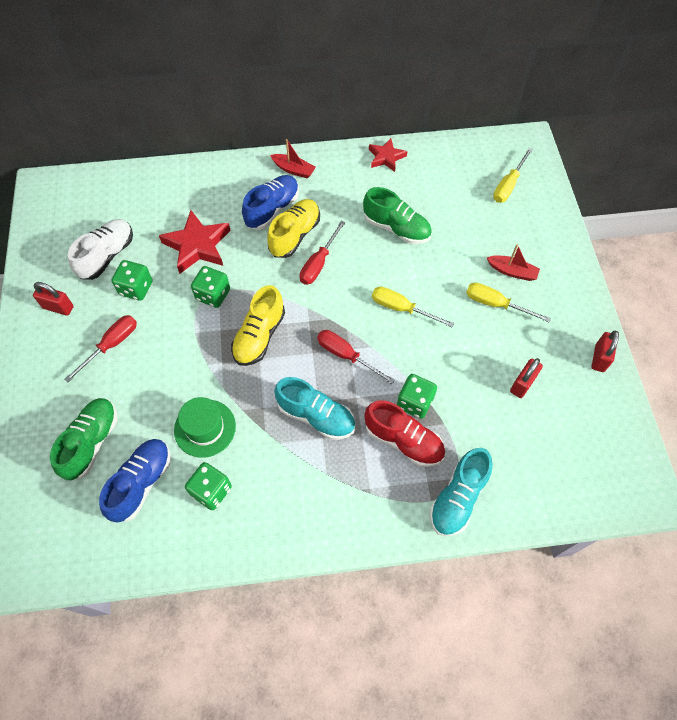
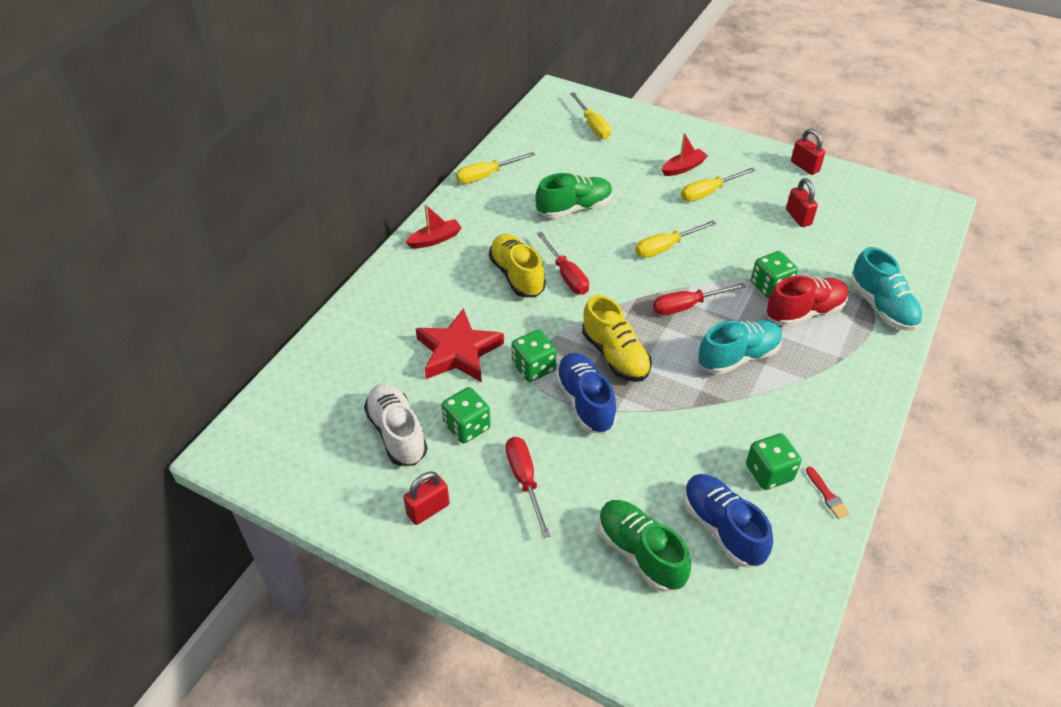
camera: 55 degrees left, 15 degrees down
(205, 428) = (692, 446): green hat -> none
(215, 541) = (827, 495): none -> red brush
(272, 209) = (469, 276): blue shoe -> blue shoe (585, 402)
(386, 157) = (486, 176): red star -> yellow screwdriver

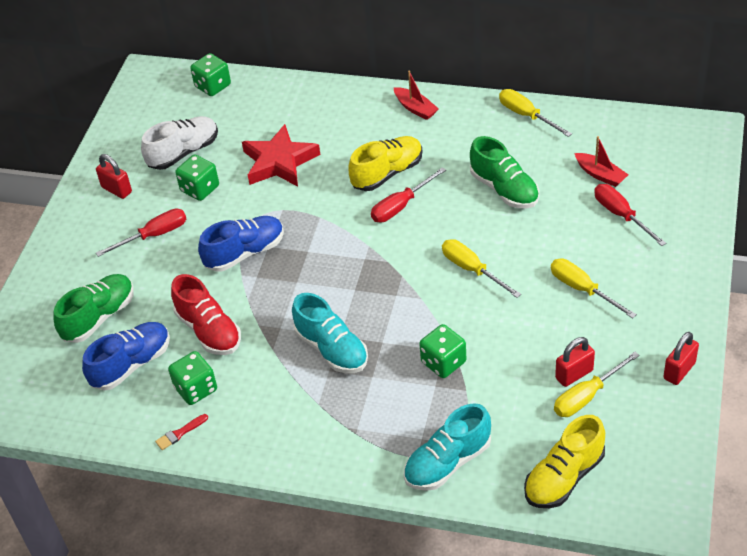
camera: 80 degrees right, 0 degrees up
(533, 367) = (275, 212): green dice -> green dice (213, 86)
(592, 126) = (658, 172): yellow screwdriver -> yellow screwdriver (587, 396)
(615, 355) = (306, 261): yellow shoe -> yellow shoe (564, 477)
(683, 168) = (618, 261): red boat -> red boat (600, 175)
(687, 306) = (389, 300): red screwdriver -> red screwdriver (621, 215)
(804, 312) = (414, 395): red shoe -> red shoe (209, 331)

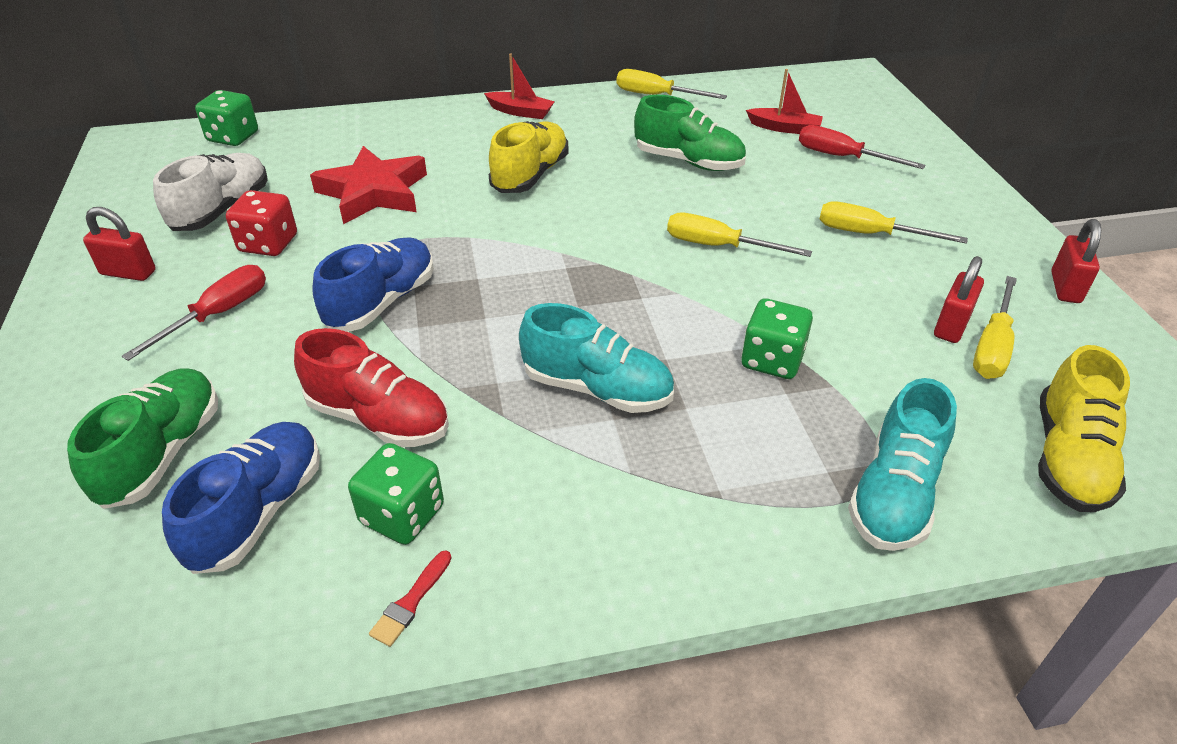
camera: 30 degrees left, 5 degrees down
(200, 189) = (268, 244): green dice -> red dice
(401, 206) = (573, 203): red screwdriver -> none

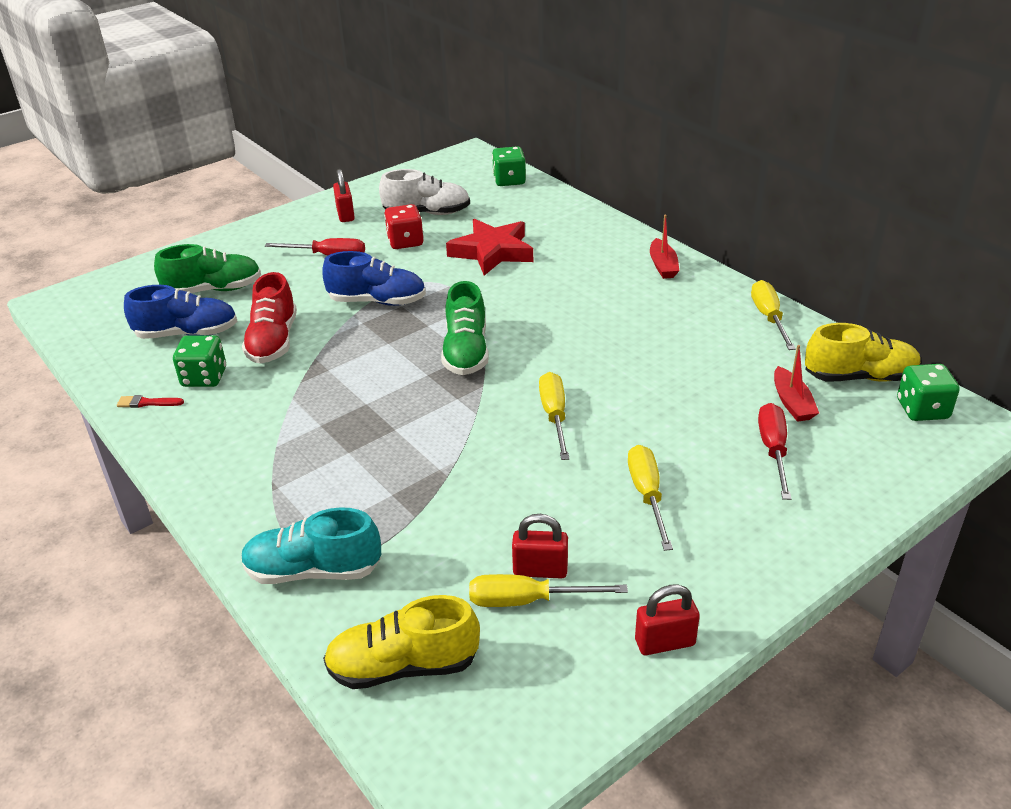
camera: 65 degrees right, 5 degrees down
(530, 175) = (574, 301): yellow shoe -> yellow shoe (859, 377)
(597, 389) = (346, 410): turquoise shoe -> none
(688, 161) = (671, 366): green shoe -> green shoe (466, 352)
(772, 360) = (426, 479): green dice -> green dice (922, 409)

